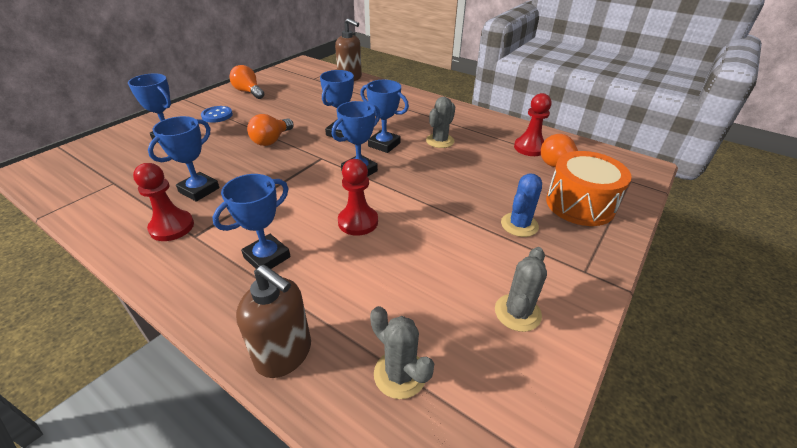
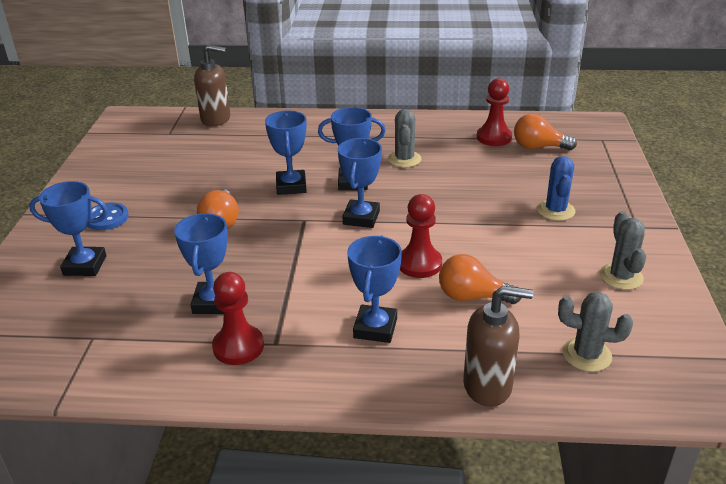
camera: 30 degrees left, 5 degrees down
(249, 92) = (106, 176): orange light bulb -> orange light bulb (472, 297)
(580, 204) = (584, 175): orange drum -> none

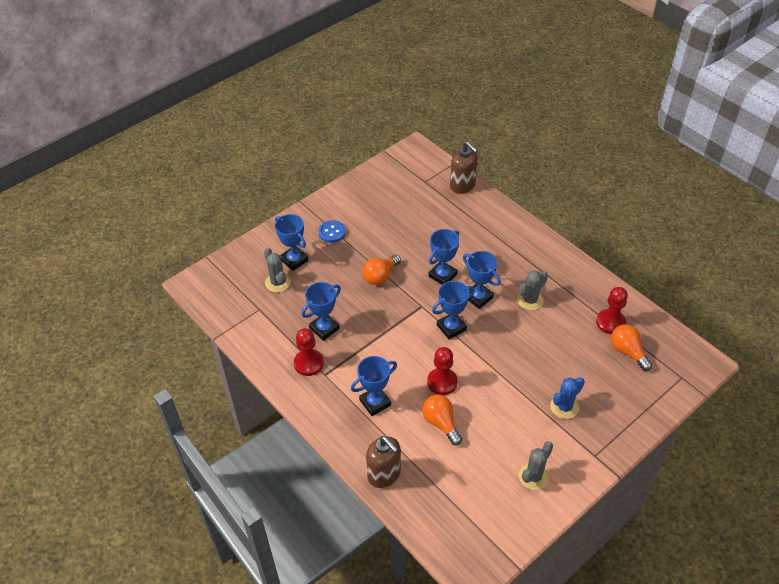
camera: 45 degrees right, 15 degrees up
(586, 355) = (449, 500): grey cactus -> grey cactus (277, 282)

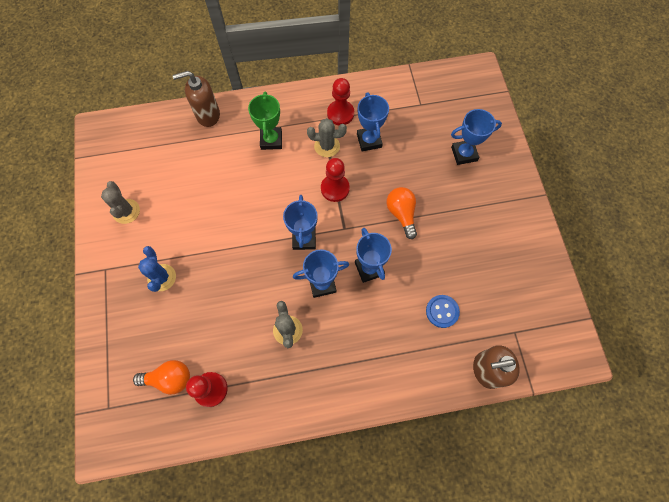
camera: 120 degrees right, 20 degrees up
(277, 282) = (443, 130): grey cactus -> grey cactus (327, 146)
(332, 232) = (483, 201): blue button -> blue button (442, 311)
(375, 402) = (271, 140): blue trophy -> green trophy
(441, 423) = (219, 175): orange light bulb -> none
(442, 382) = (254, 198): red pawn -> red pawn (335, 188)

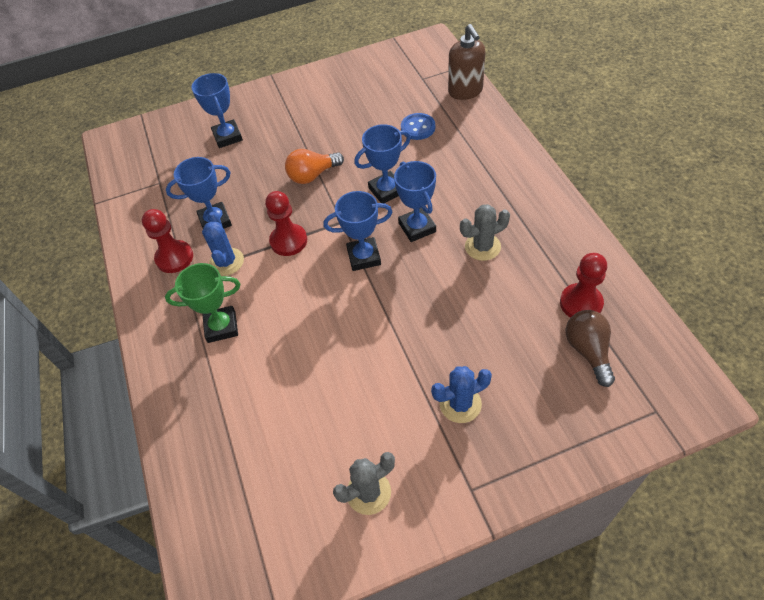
camera: 95 degrees left, 15 degrees down
(169, 378) = (588, 351): orange light bulb -> brown light bulb
(207, 115) = (180, 424): brown soap dispenser -> none
(327, 146) = (226, 262): grey cactus -> blue cactus

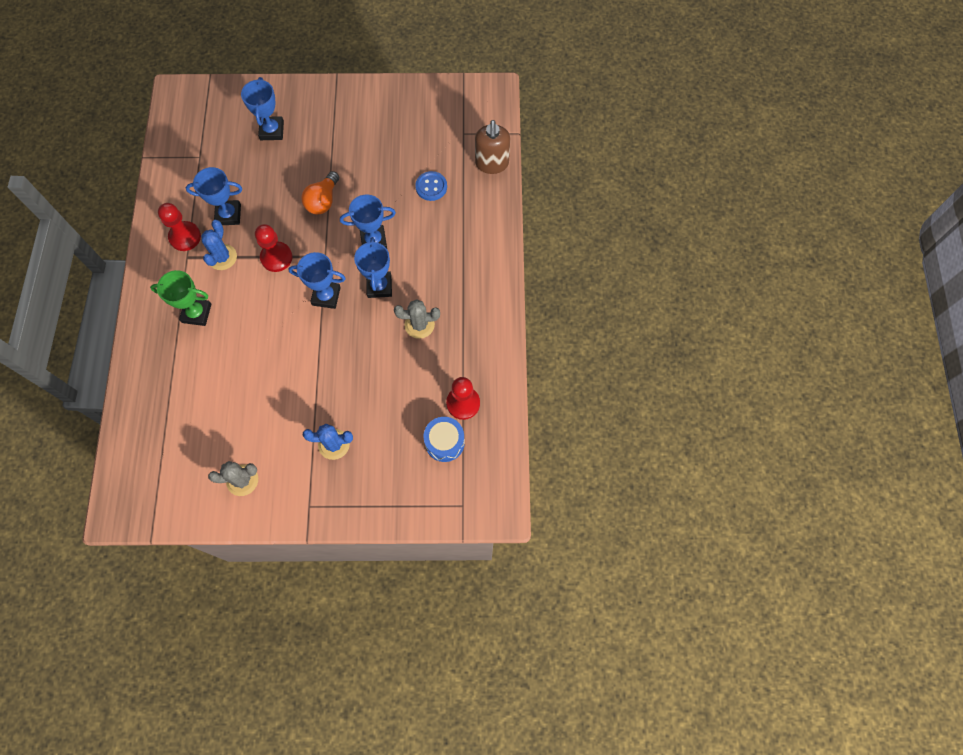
camera: 15 degrees right, 15 degrees up
(312, 175) = (323, 201): orange light bulb -> orange light bulb turned 60 degrees counterclockwise
(588, 351) = (444, 442): brown light bulb -> blue drum

